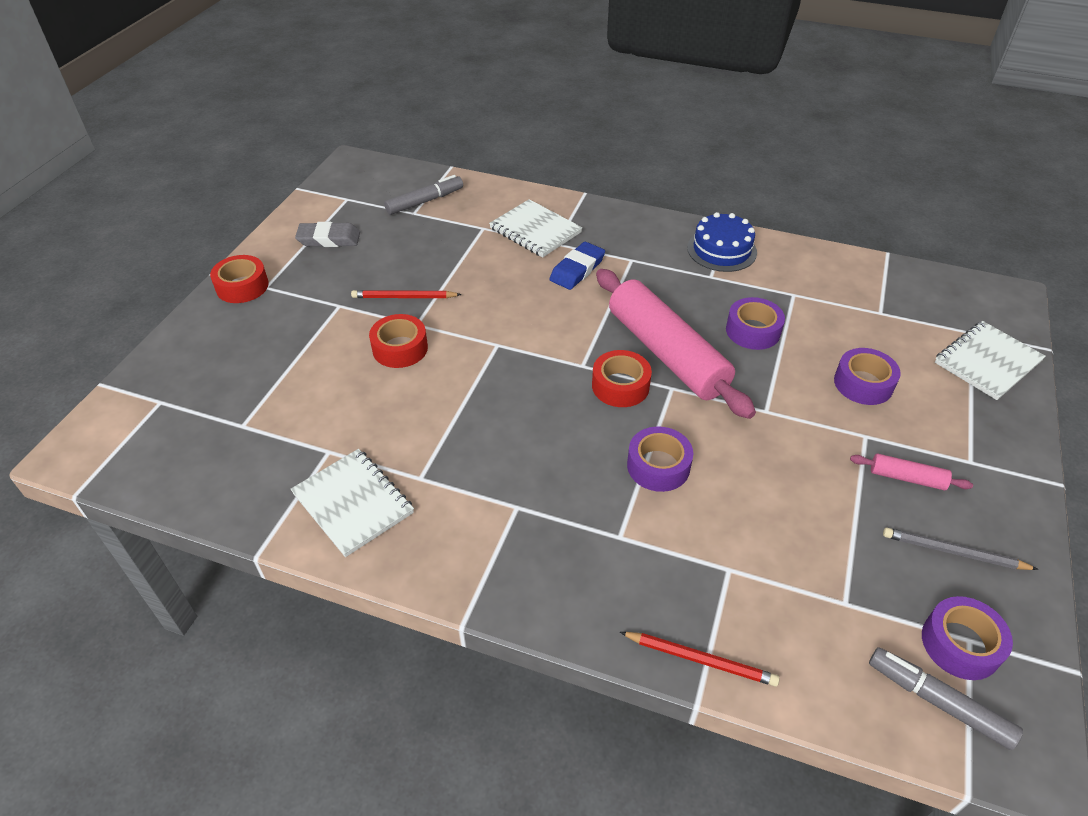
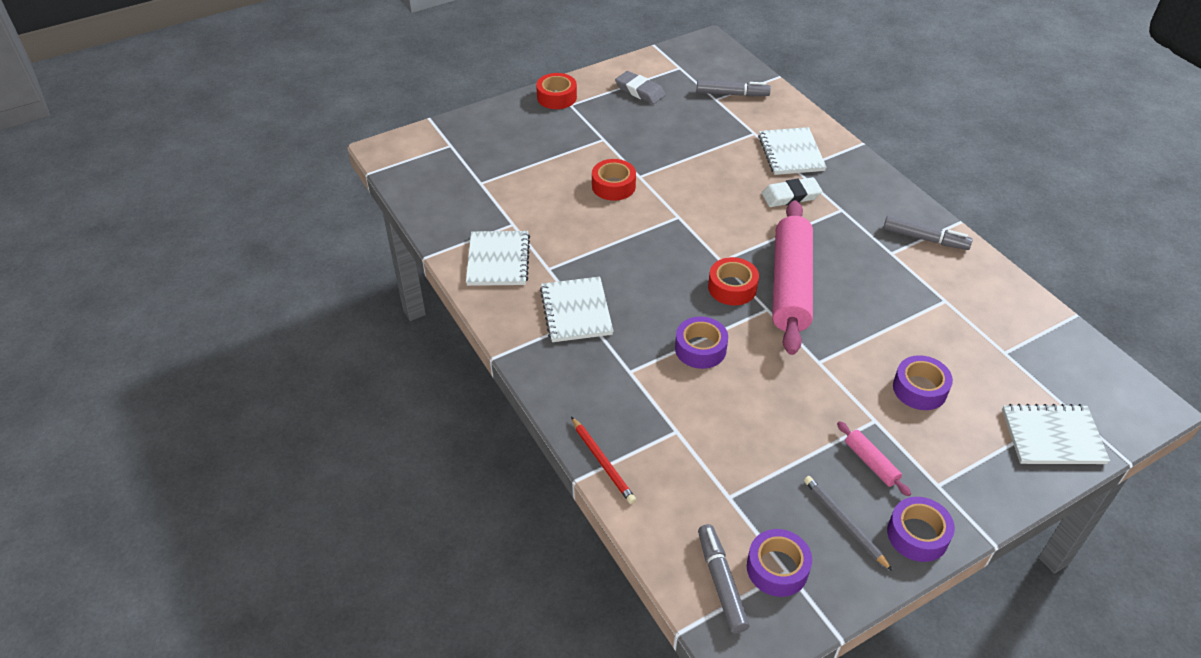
camera: 40 degrees right, 0 degrees up
(404, 297) = (649, 154): red pencil -> none
(498, 507) = (576, 311): none -> white notebook
(577, 269) = (791, 196): blue eraser -> white eraser
(721, 250) = (925, 239): blue cake -> grey marker
(753, 331) = (876, 307): purple tape -> purple tape (917, 535)

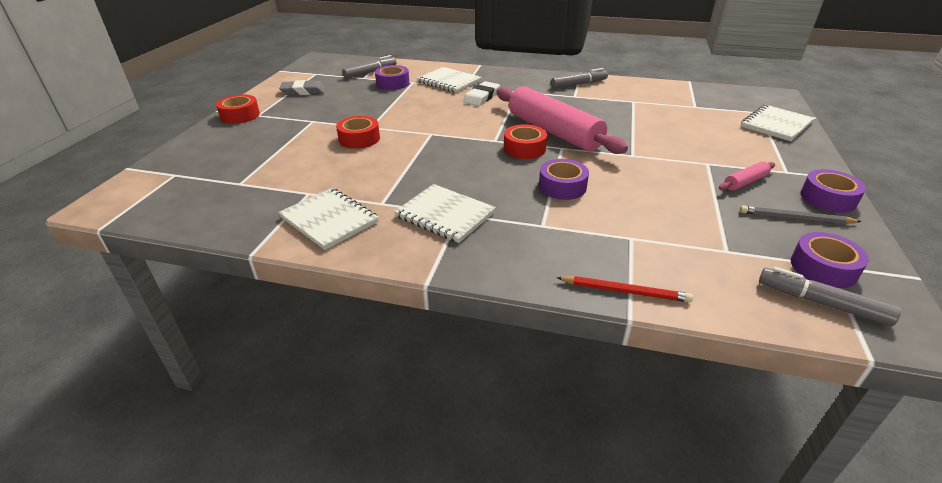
camera: 45 degrees left, 10 degrees down
(871, 463) = (745, 182): pink rolling pin -> pink rolling pin turned 45 degrees counterclockwise
(919, 389) = (696, 139): purple tape -> purple tape (393, 83)

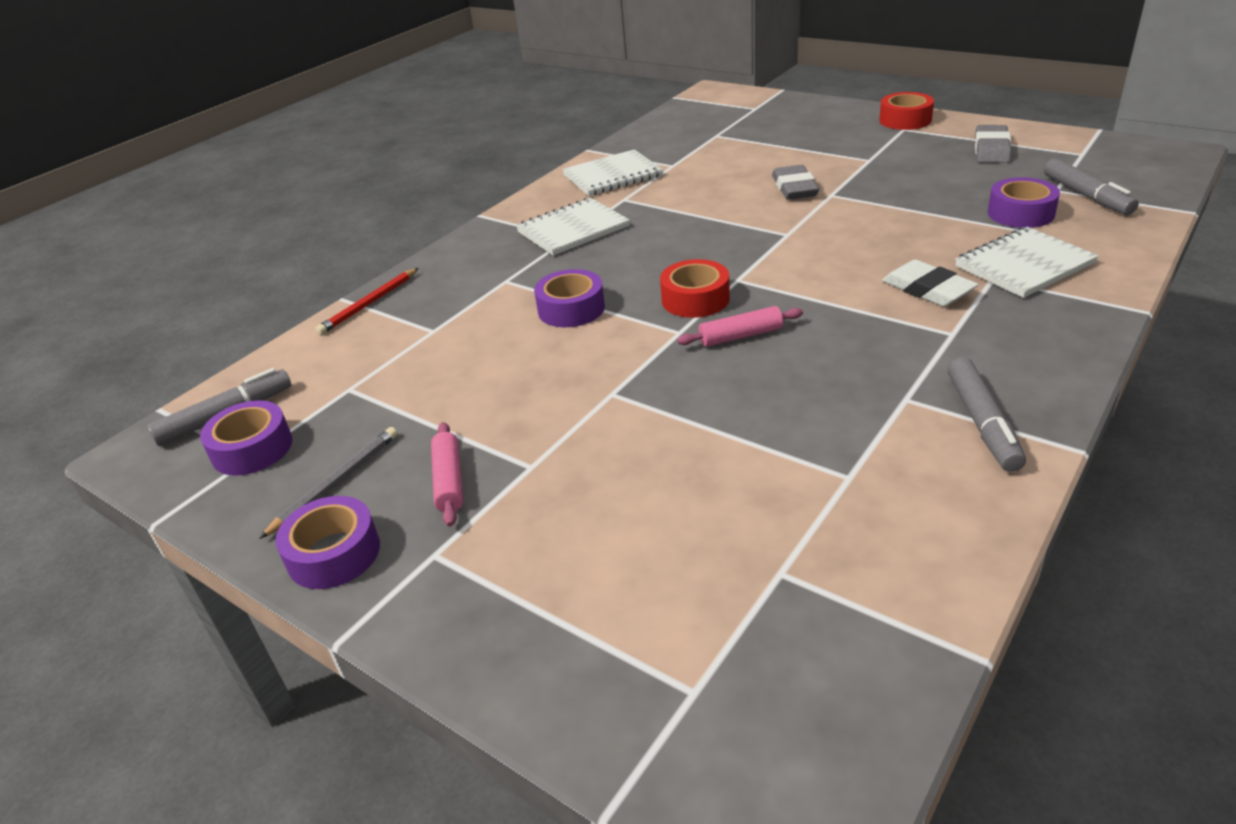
camera: 115 degrees right, 0 degrees up
(359, 139) = (794, 188): red tape -> grey eraser
(553, 132) = (740, 336): pink rolling pin -> pink rolling pin, size x0.42
(776, 125) = (609, 676): white notebook -> none

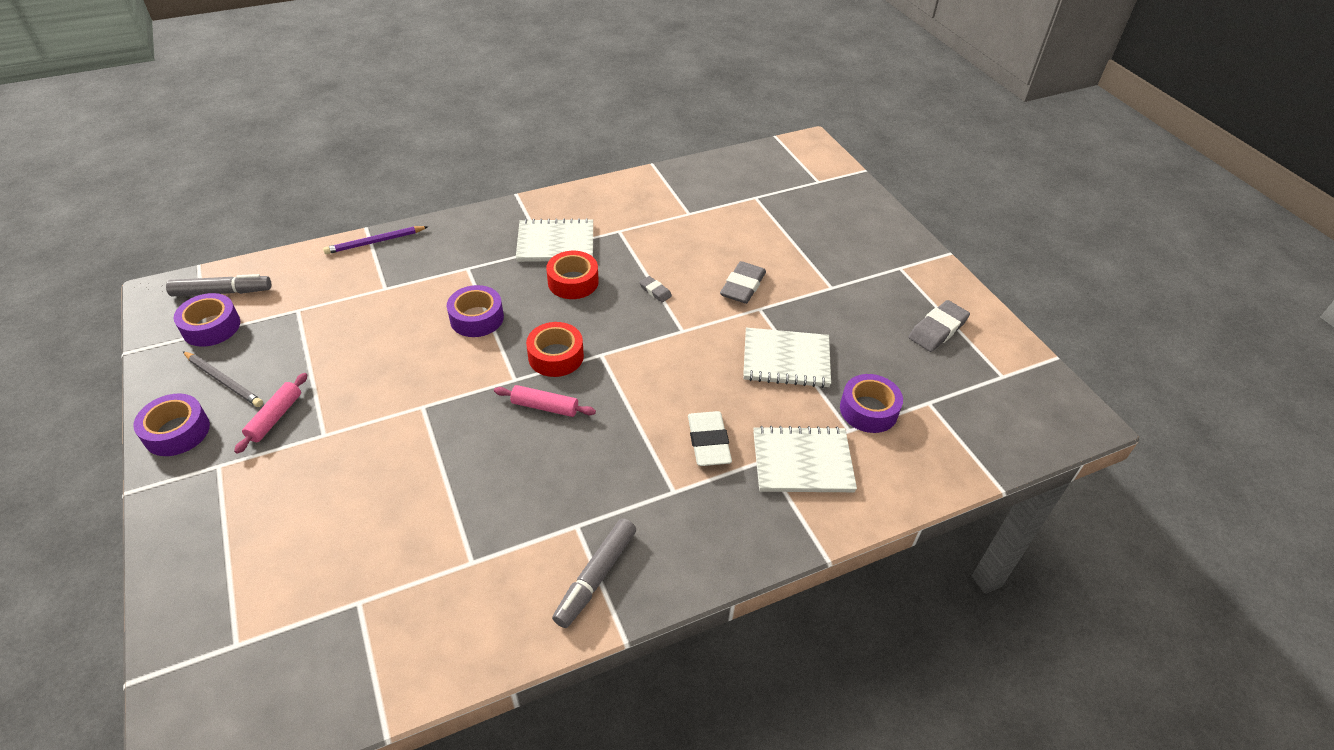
camera: 25 degrees right, 10 degrees up
(335, 483) = (224, 380): grey pencil -> grey pencil turned 60 degrees clockwise
(369, 304) = (375, 242): red pencil -> purple pencil
(612, 176) = (638, 202): white notebook -> white notebook (786, 360)
(721, 221) = (655, 291): none -> grey eraser
(905, 120) = (913, 258): red tape -> red tape (573, 282)
(1086, 196) = (943, 422): grey marker -> none

